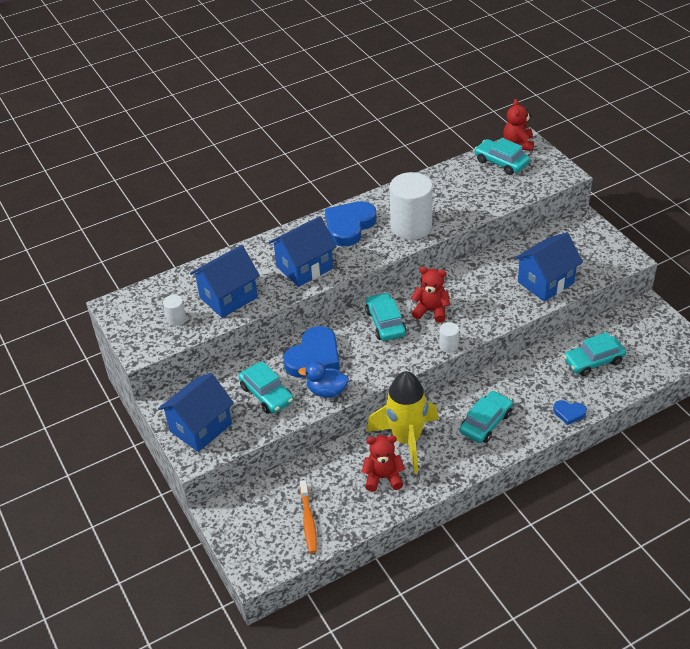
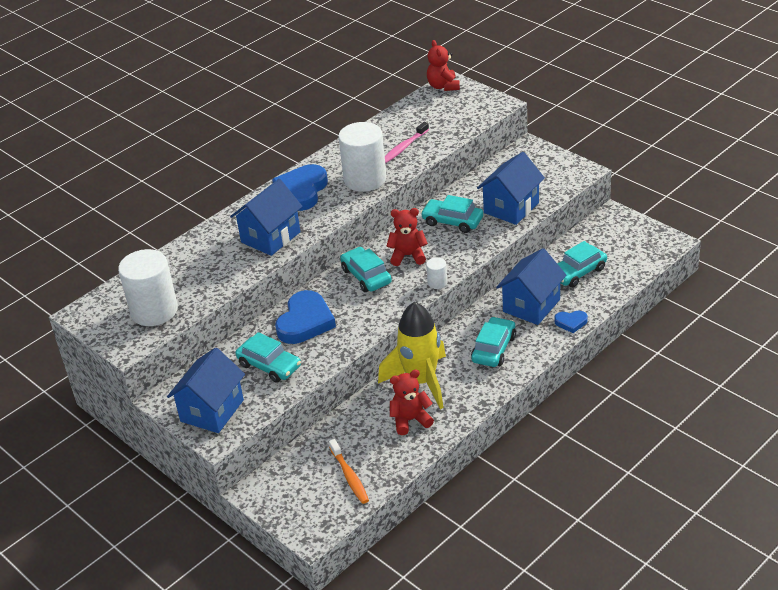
camera: 15 degrees left, 5 degrees down
(176, 319) = (154, 311): white cylinder -> white cylinder, size x2.30
(228, 297) = (202, 280): blue house -> blue house (531, 305)
(327, 391) = (330, 349): blue duck -> none
(459, 201) = (404, 147): none -> pink toothbrush
(501, 162) = (433, 106): turquoise car -> turquoise car (452, 221)

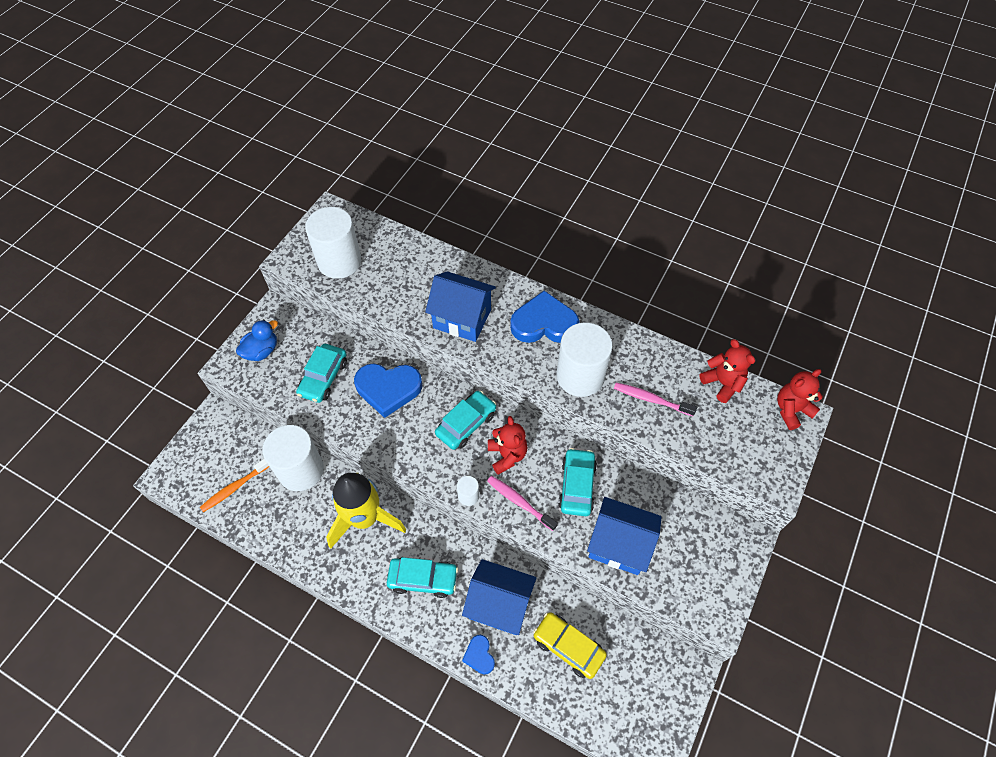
camera: 70 degrees right, 20 degrees up
(212, 410) = (261, 351): blue house -> blue duck
(351, 424) = (301, 470): none -> white cylinder
(410, 420) = (310, 522): red teddy bear -> red teddy bear (722, 383)
(454, 254) = (519, 502): none -> pink toothbrush
(577, 272) = (568, 647): turquoise car -> yellow car

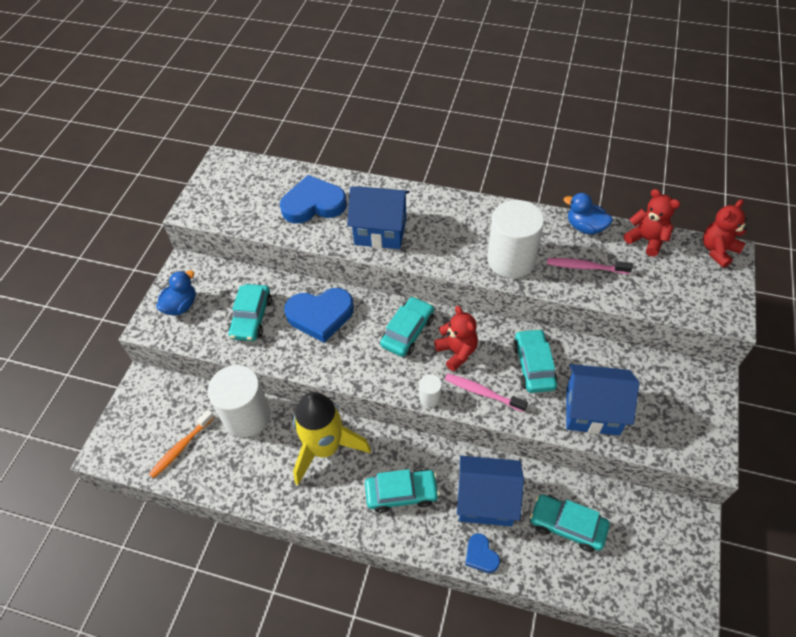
camera: 10 degrees left, 5 degrees down
(339, 261) = (243, 203): white cylinder -> none
(544, 323) = (461, 220): blue heart -> blue heart (313, 204)
(568, 647) = (567, 525): yellow car -> turquoise car
(665, 356) = (585, 227): none -> blue duck

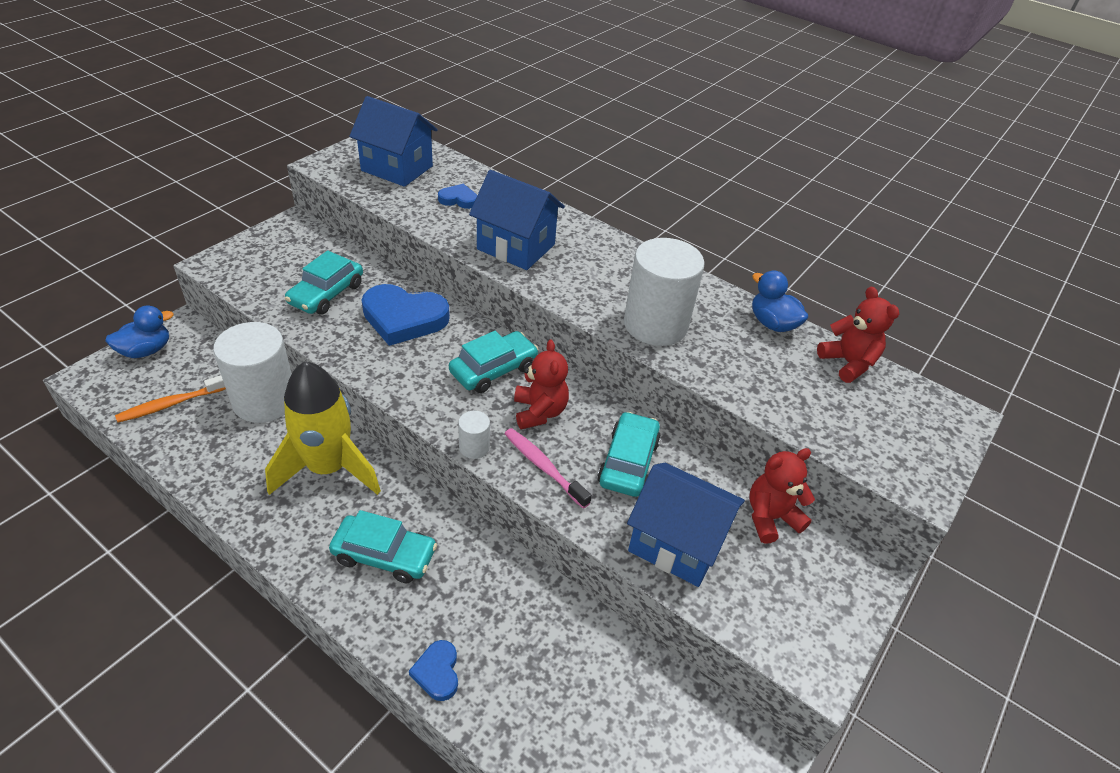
camera: 15 degrees right, 10 degrees down
(181, 306) = (261, 257): blue duck -> blue duck (146, 350)
(313, 204) = (458, 199): blue heart -> blue heart, size x0.49
(486, 501) = (485, 608): blue house -> blue house (397, 168)
(567, 525) = (576, 686): turquoise car -> none
(585, 267) = (747, 363): pink toothbrush -> none
(718, 251) = (943, 407): red teddy bear -> red teddy bear (770, 518)

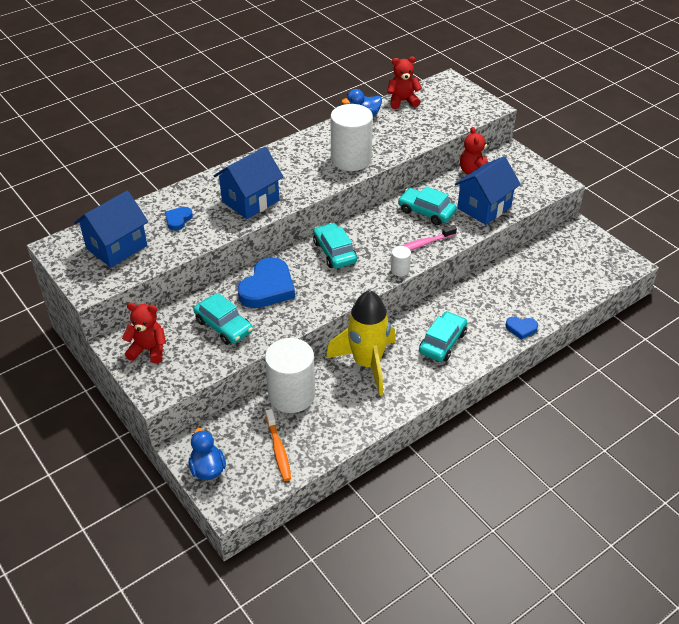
camera: 70 degrees left, 0 degrees up
(539, 412) = (378, 239): red teddy bear -> red teddy bear (148, 350)

